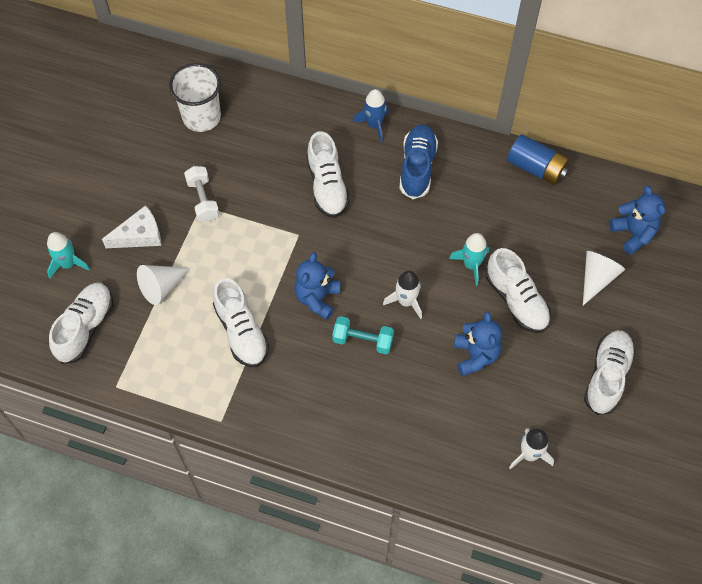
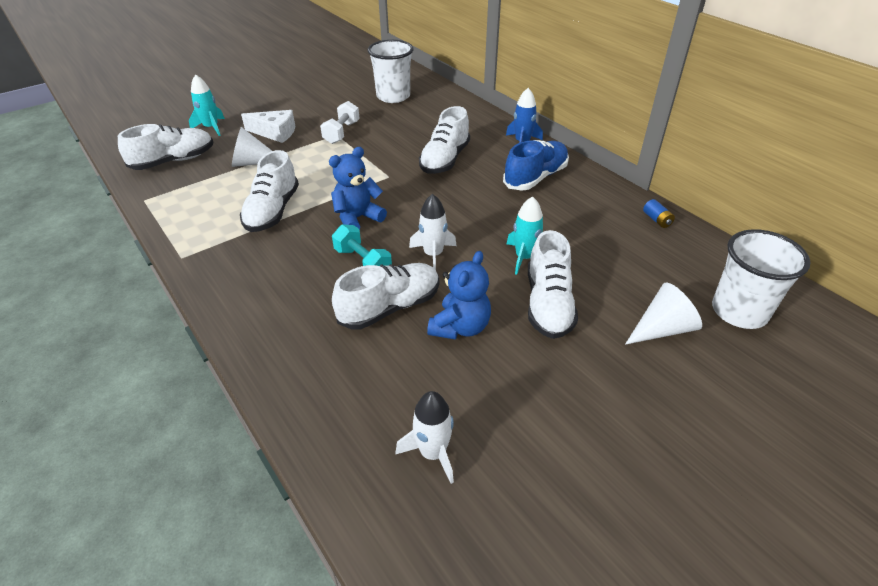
camera: 35 degrees right, 20 degrees down
(536, 168) = (656, 220): blue battery -> blue battery, size x0.46
(607, 376) = (604, 427): white shoe -> white shoe (390, 307)
(633, 233) = (739, 311): blue teddy bear -> white cup

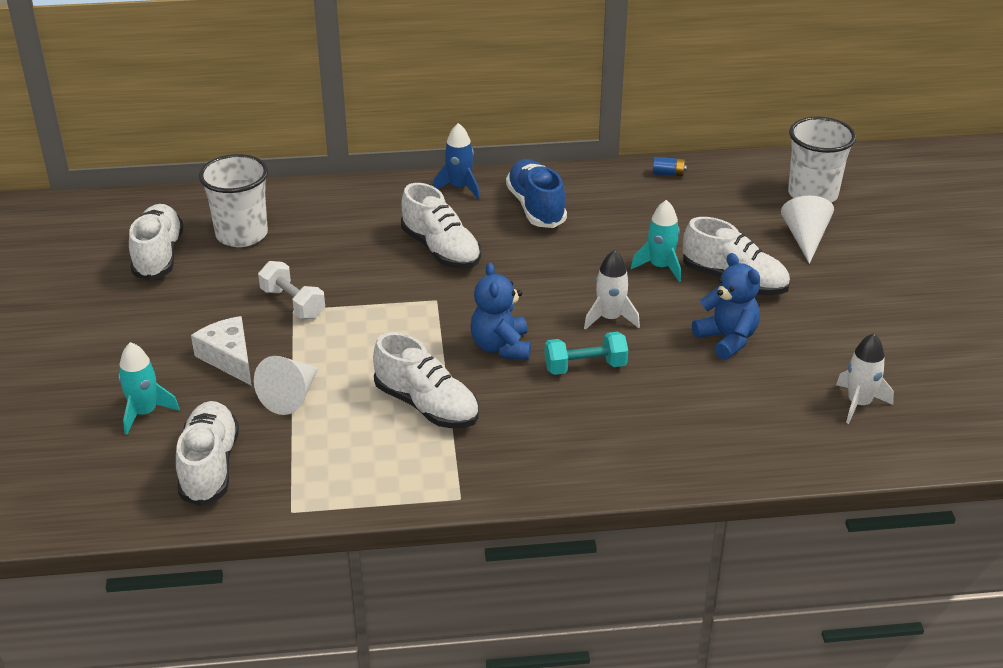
camera: 60 degrees left, 5 degrees down
(275, 133) = (229, 358): white cheese -> white cheese turned 75 degrees counterclockwise
(390, 307) = (669, 371): white shoe -> white shoe (158, 256)

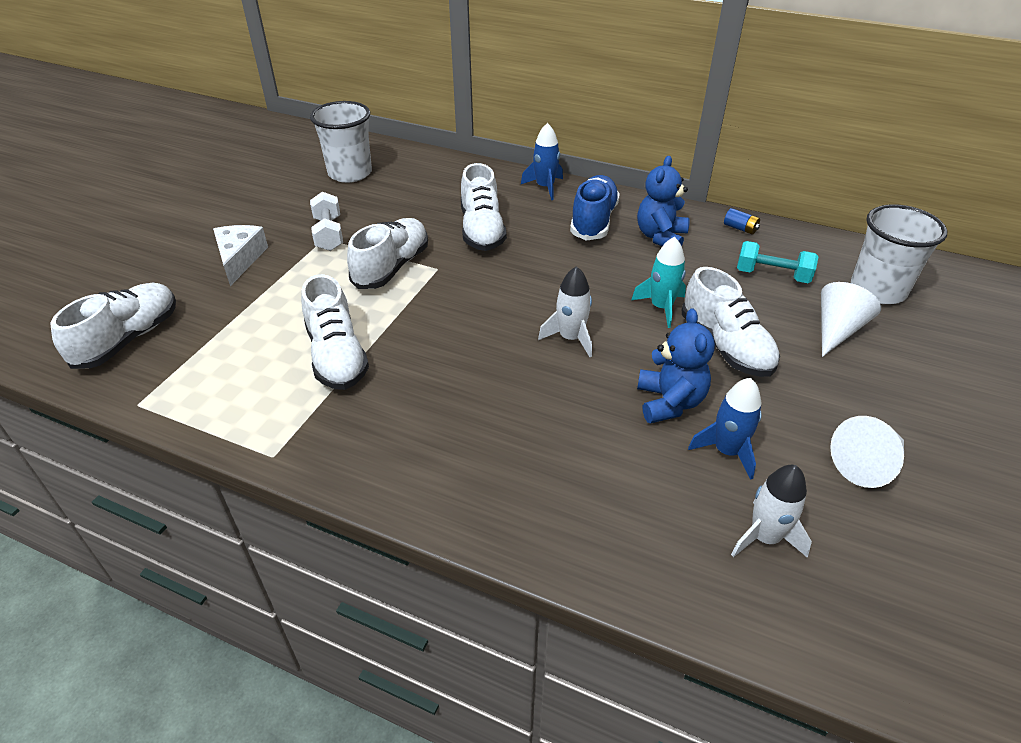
camera: 30 degrees right, 5 degrees up
(145, 413) = (139, 278): turquoise rocket -> none
(158, 256) = (280, 170): white shoe -> white shoe (391, 267)
(291, 396) = (247, 306): white cone -> white cone (867, 464)
(501, 347) = (449, 328): blue teddy bear -> blue teddy bear (660, 237)
(585, 367) = (505, 375): turquoise dumbbell -> turquoise dumbbell (772, 275)
(794, 358) = (727, 451): none -> blue rocket

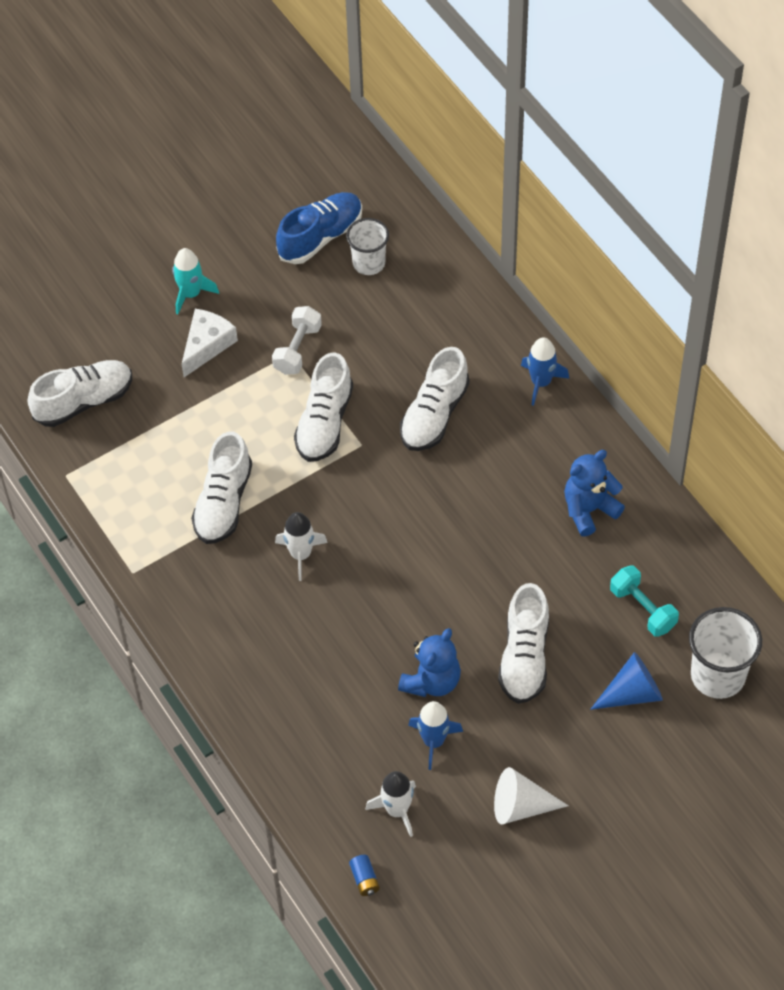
camera: 35 degrees right, 15 degrees up
(350, 173) = (369, 263): white cup -> white cup, size x0.66
(391, 267) = (324, 423): white shoe -> white shoe turned 135 degrees clockwise
(571, 338) = (410, 582): white rocket -> white rocket (301, 555)
(593, 221) = (546, 455): blue shoe -> blue shoe (320, 237)
(661, 307) = (510, 590): turquoise rocket -> turquoise rocket (191, 294)
(740, 228) = (675, 539): blue battery -> blue battery (364, 879)
(837, 330) = (632, 693): white cone -> blue cone

